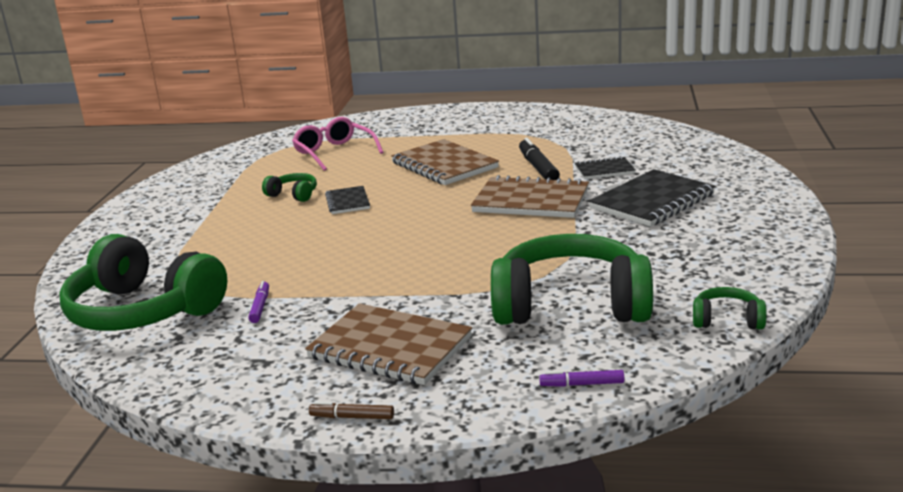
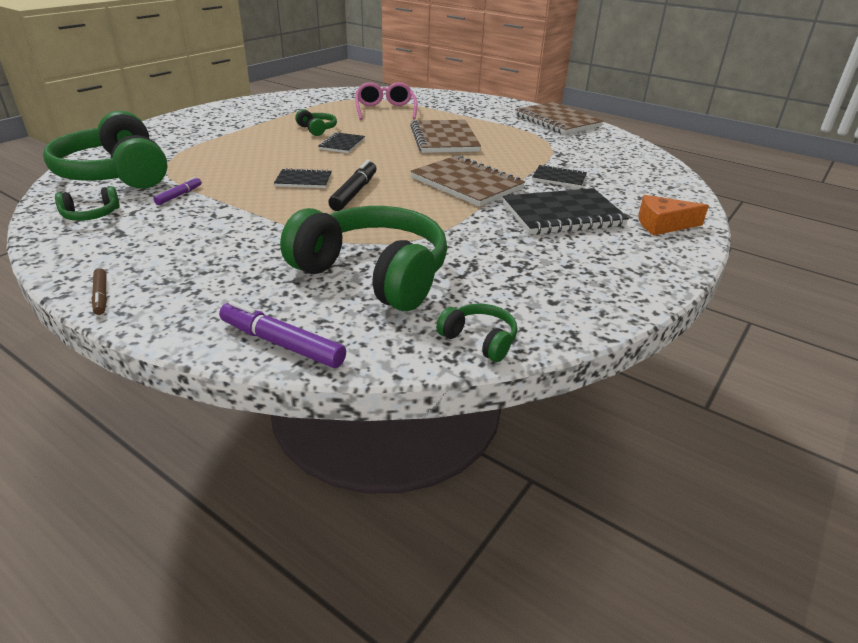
camera: 25 degrees right, 10 degrees up
(196, 358) = (91, 215): none -> green headphones
(352, 417) = (101, 296): brown marker -> brown marker turned 150 degrees counterclockwise
(369, 249) = (303, 180): none -> black notebook
(390, 348) = (204, 255): brown notebook -> brown notebook (557, 121)
(538, 168) = (509, 161): black marker -> black marker (354, 193)
(582, 384) = (282, 343): purple marker -> purple marker, size x1.78
(739, 183) = (663, 224): none -> orange cheese

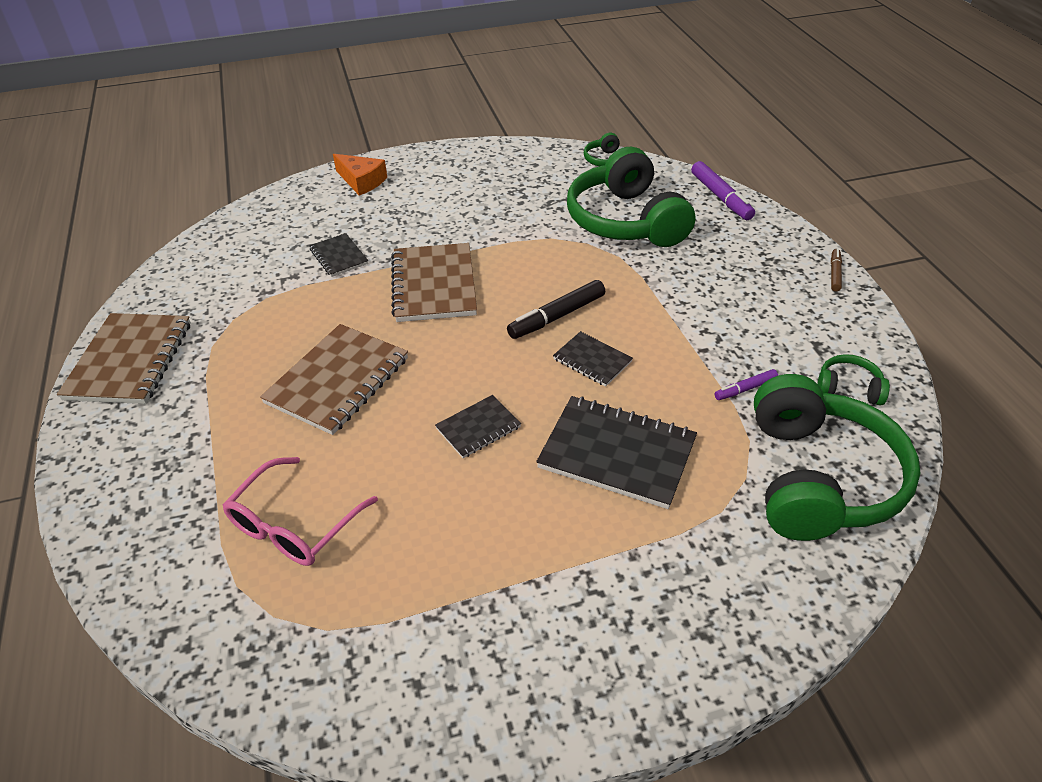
camera: 140 degrees left, 10 degrees up
(317, 129) = (471, 497): green headphones -> none
(562, 215) = (415, 217): black notebook -> black notebook (617, 454)

